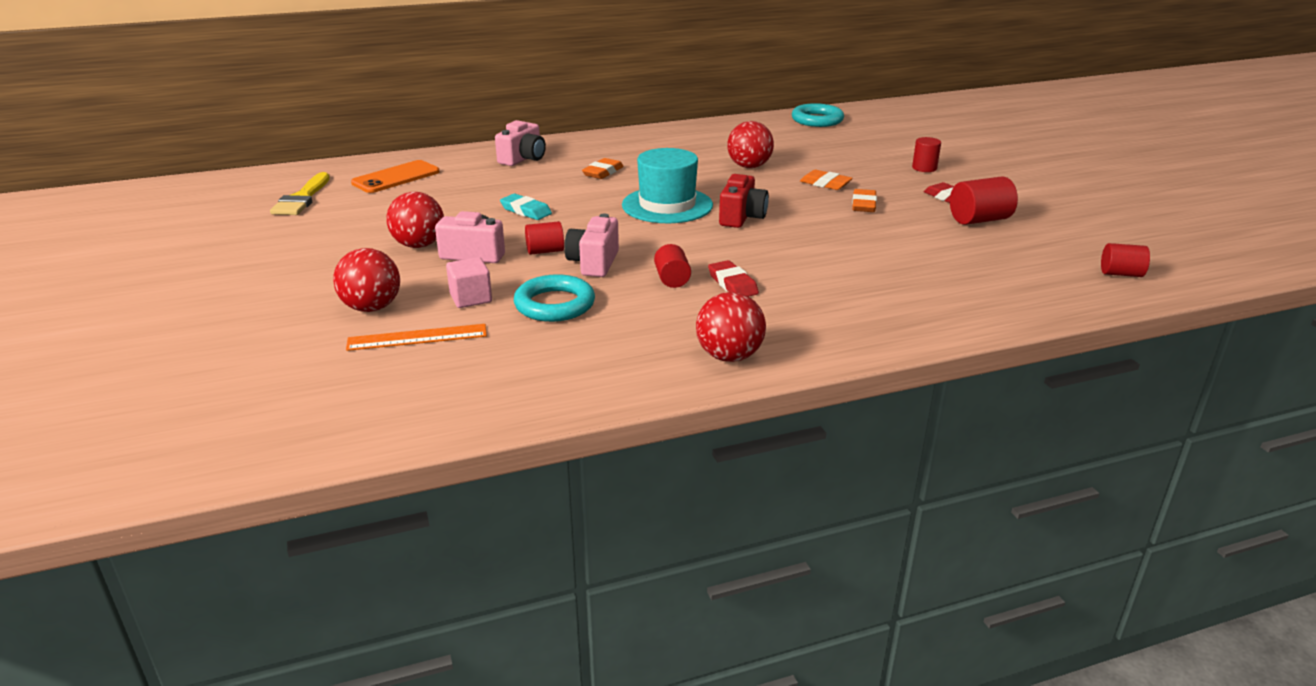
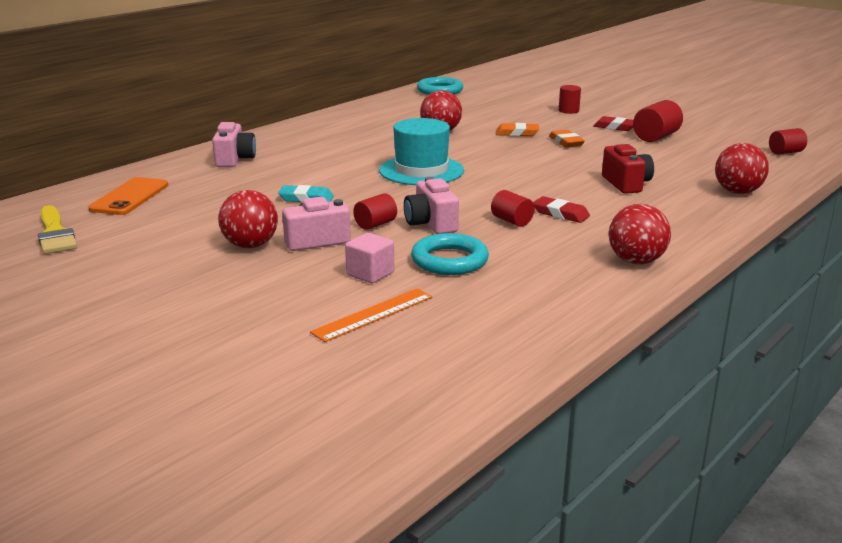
camera: 30 degrees left, 5 degrees down
(372, 308) = (290, 303): red ball -> red ball (737, 192)
(603, 172) = (326, 157): orange eraser -> none
(742, 217) = (493, 168): red camera -> red camera (626, 184)

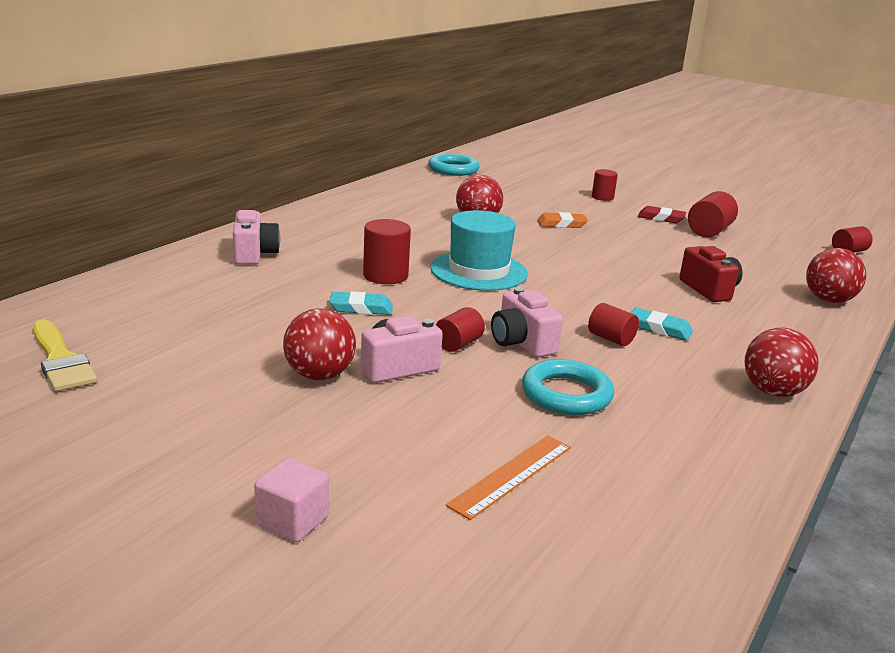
camera: 10 degrees left, 0 degrees up
(129, 197) = (142, 306): orange phone -> none
(338, 175) = (385, 276): none -> red cylinder
(370, 274) = (482, 415): pink cube -> pink cube (292, 521)
(560, 214) = (659, 328): red eraser -> turquoise eraser
(566, 142) = (619, 236): orange eraser -> none

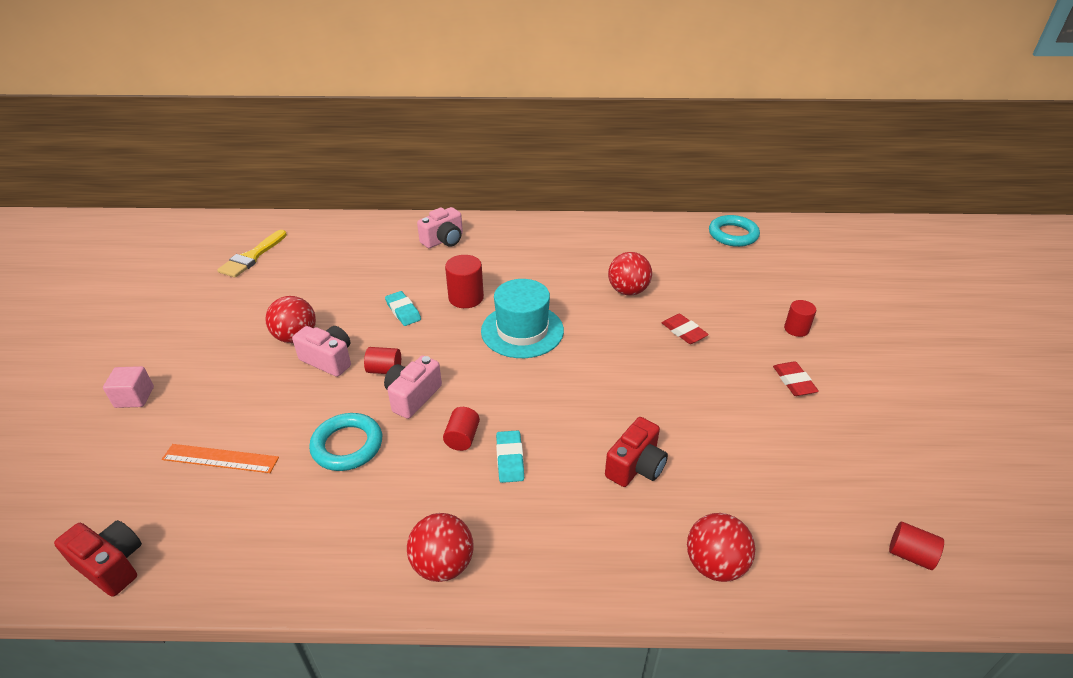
camera: 60 degrees right, 15 degrees up
(561, 224) = (683, 332): orange eraser -> red eraser
(651, 594) = (111, 565): none -> red camera
(709, 231) = (805, 424): red cylinder -> none

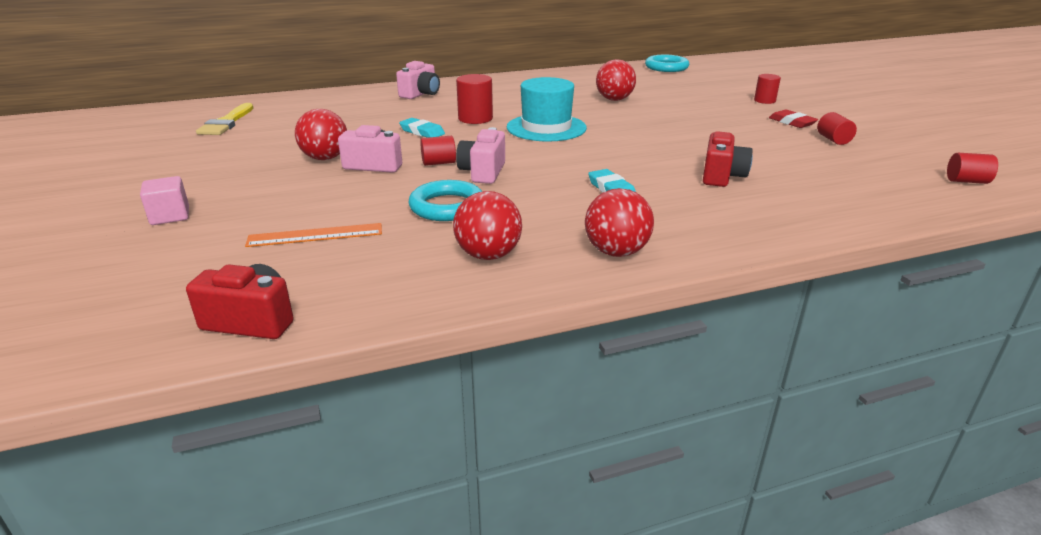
camera: 20 degrees left, 10 degrees down
(462, 438) = (555, 186): red cylinder -> red cylinder (833, 140)
(683, 332) = (682, 112): red eraser -> none
(715, 564) = (840, 210): red ball -> red ball (488, 255)

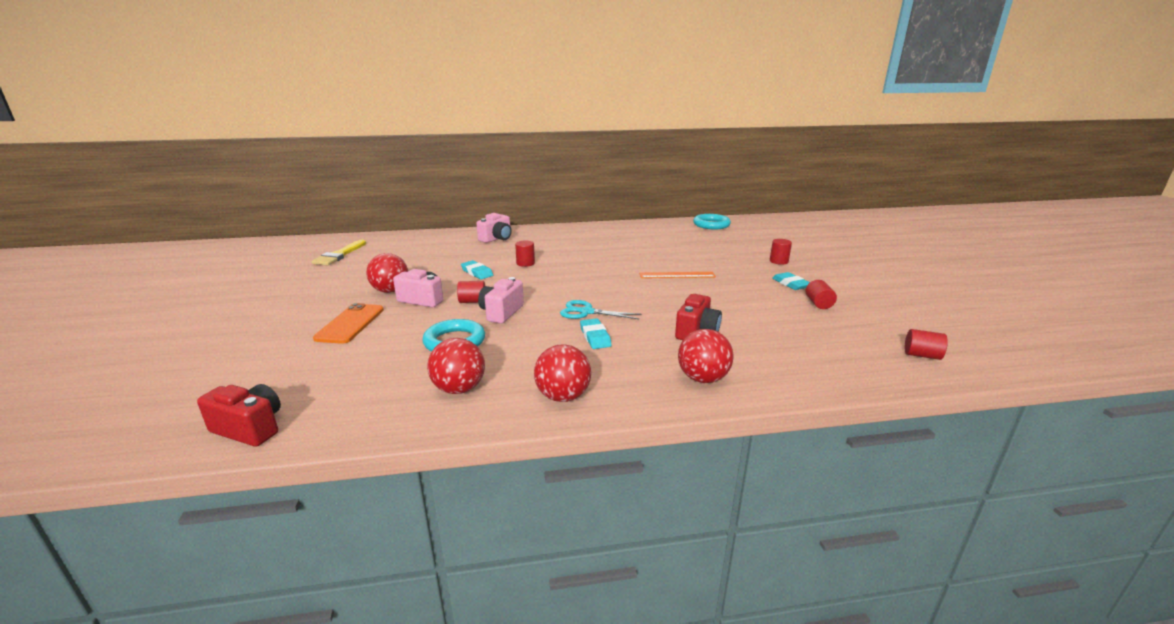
camera: 10 degrees right, 5 degrees down
(170, 216) = (251, 332): pink cube -> none
(299, 197) = (350, 324): none -> orange phone
(315, 235) = (341, 358): orange ruler -> orange ruler (677, 275)
(475, 119) = (525, 263): red cylinder -> red cylinder, size x0.65
(546, 128) = (576, 275): turquoise hat -> none
(583, 165) = (586, 312): none -> turquoise scissors
(614, 99) = (648, 252): red ball -> red ball (702, 378)
(792, 122) = (791, 284): red eraser -> turquoise eraser

